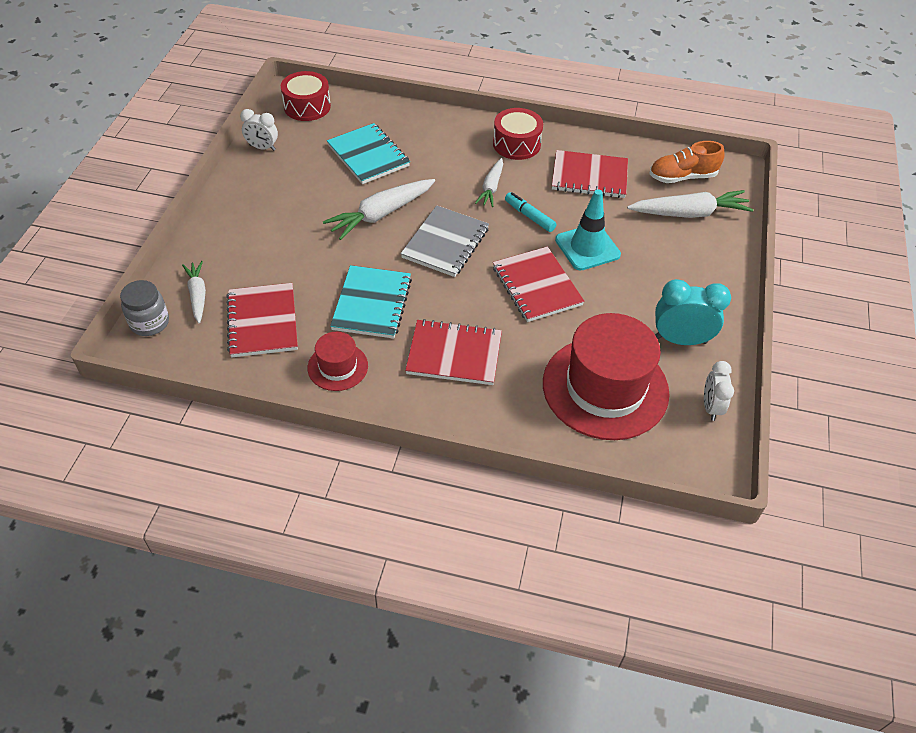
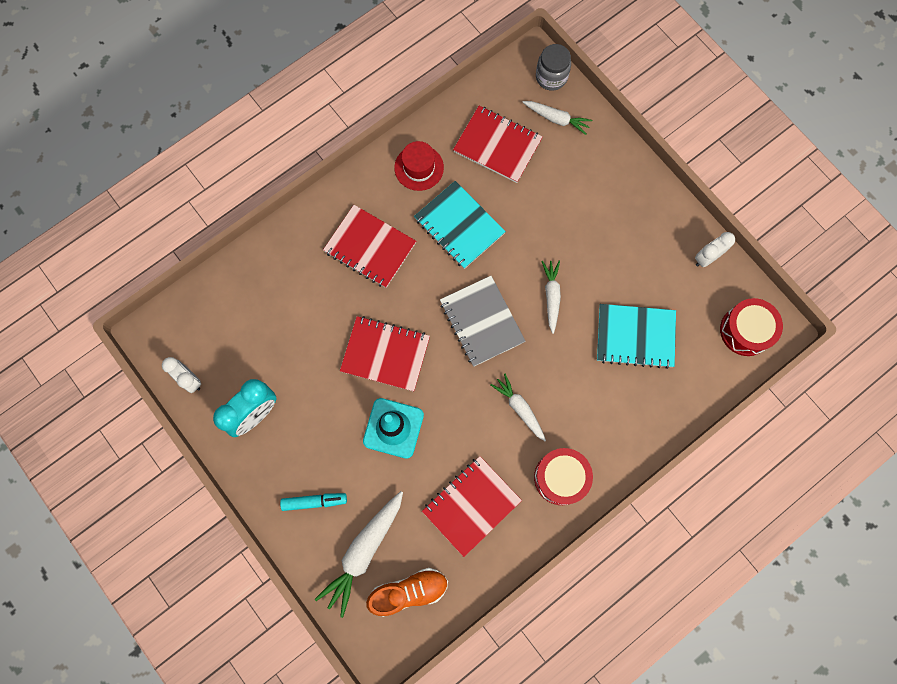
camera: 130 degrees right, 25 degrees up
(381, 214) = (551, 296): white carrot -> white carrot, size x0.61
(454, 354) = (370, 247): red notebook -> red notebook turned 75 degrees clockwise
(529, 216) = (462, 411): turquoise marker -> turquoise marker (314, 501)
(605, 388) = (262, 323): red hat -> none
(682, 177) = (409, 591): orange shoe -> orange shoe turned 45 degrees clockwise

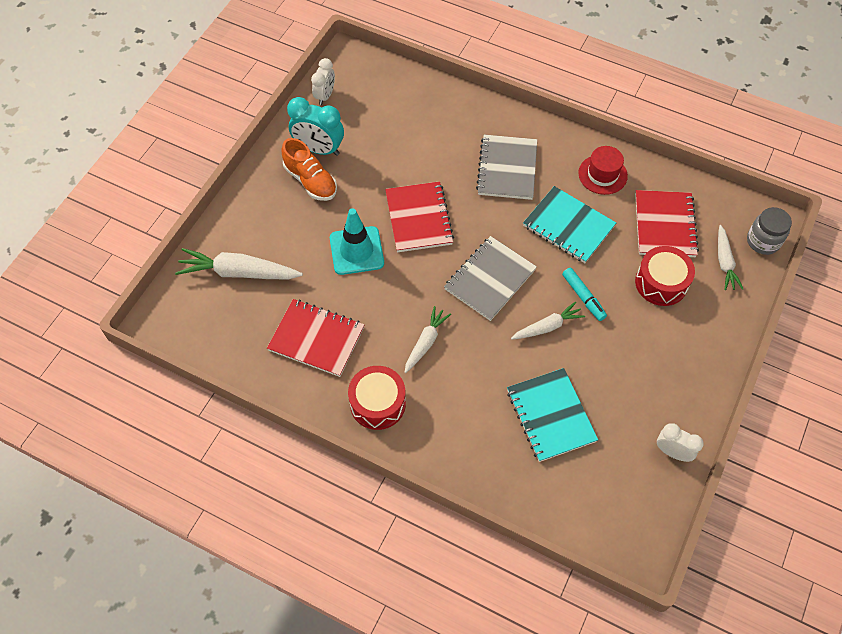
camera: 65 degrees right, 15 degrees down
(314, 501) = (265, 220): turquoise marker -> turquoise marker (583, 297)
(370, 247) = (507, 169): red notebook -> grey notebook
(409, 591) = (219, 320): orange shoe -> orange shoe (310, 181)
(459, 226) = (568, 226): turquoise notebook -> turquoise notebook turned 75 degrees counterclockwise
(745, 330) = (618, 520): red drum -> red drum (661, 283)

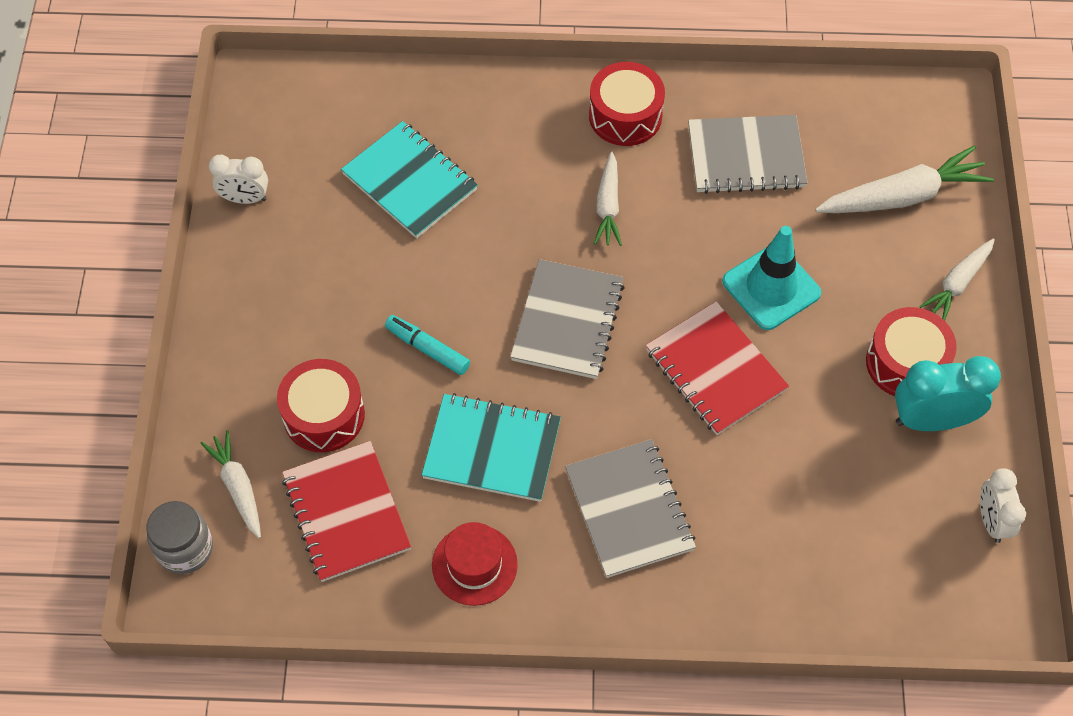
camera: 155 degrees right, 0 degrees up
(310, 181) = (906, 363): orange shoe -> red drum
(316, 339) = (746, 157): red notebook -> grey notebook
(547, 326) = (460, 288): white carrot -> white carrot (957, 283)

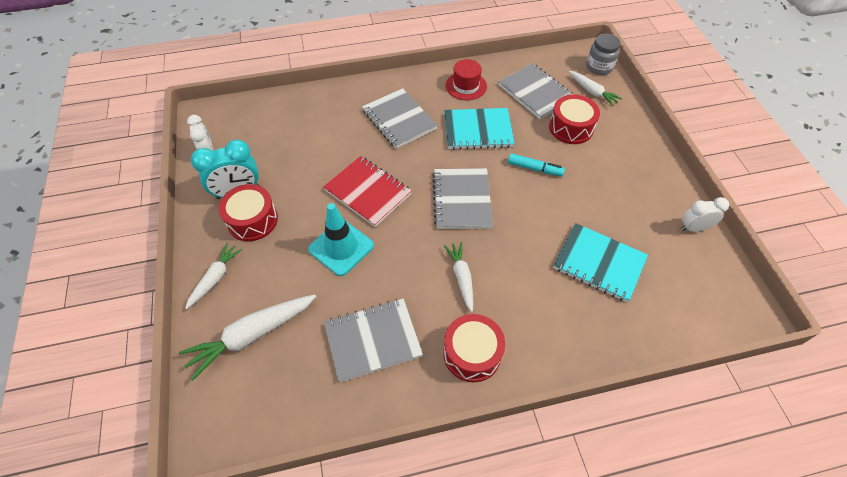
camera: 165 degrees right, 5 degrees down
(346, 513) = (535, 92): red notebook -> grey notebook

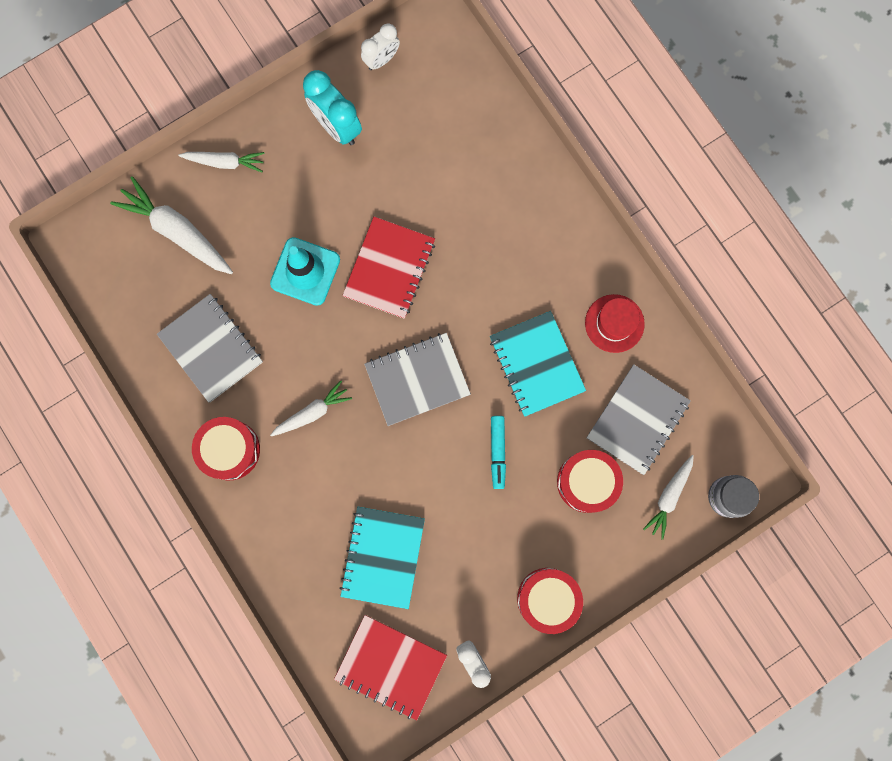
camera: 70 degrees right, 25 degrees up
(252, 220) = (306, 161): red drum -> red drum (548, 599)
(399, 120) = (518, 260): grey notebook -> none
(693, 285) = (390, 666): none -> red notebook

